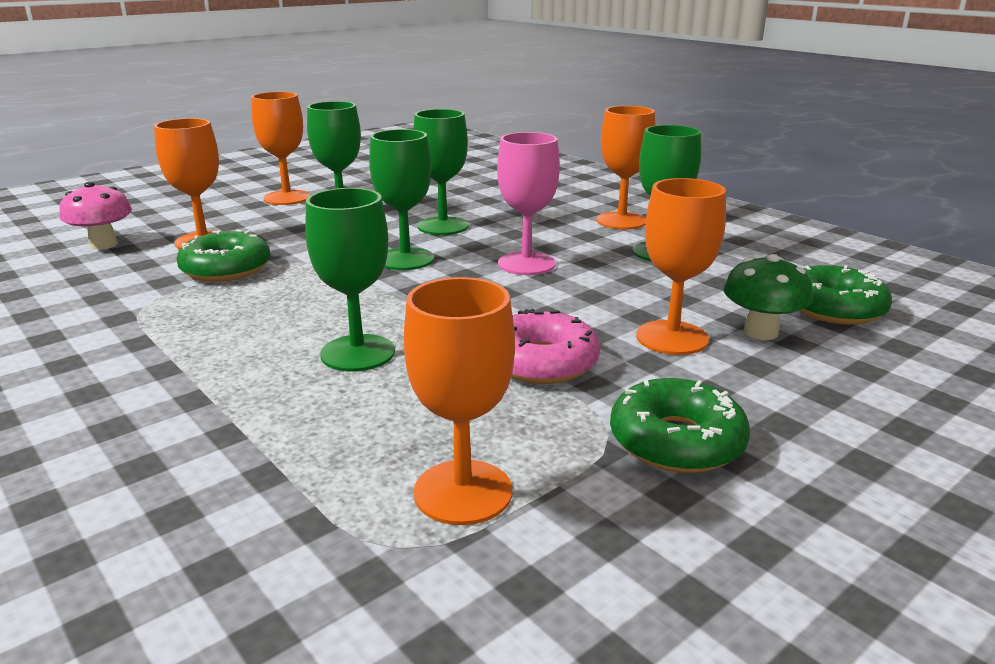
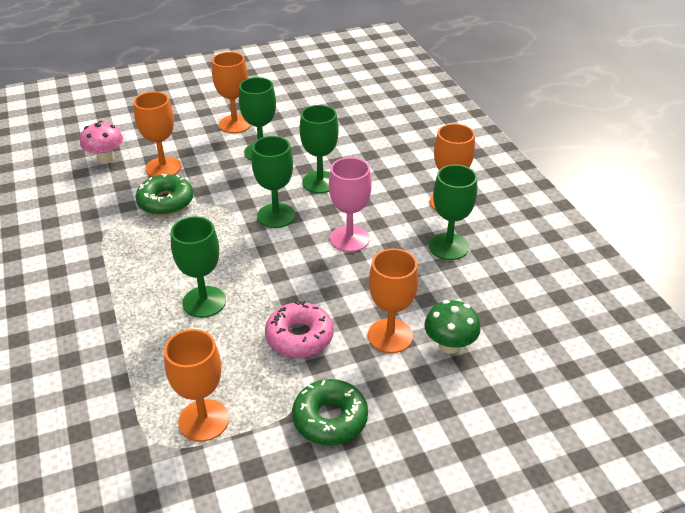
camera: 20 degrees right, 15 degrees up
(833, 308) = (518, 335): green donut -> none

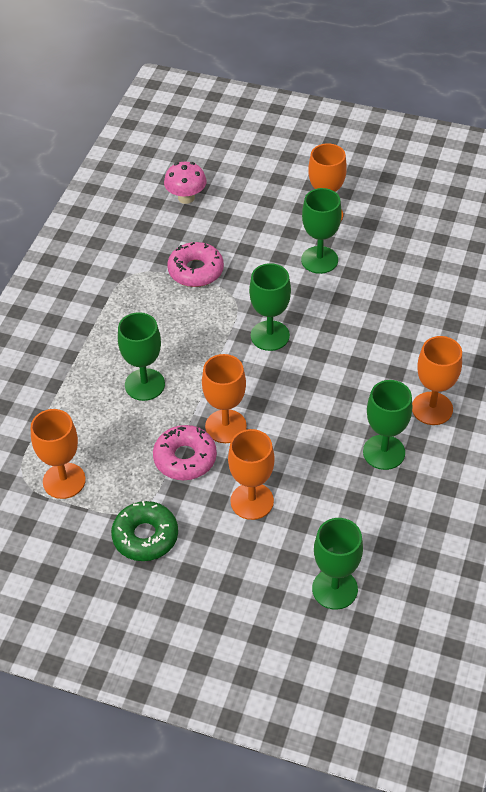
camera: 40 degrees right, 10 degrees up
(163, 167) = (223, 233): orange goblet -> orange goblet (225, 426)
(166, 202) = (196, 271): green donut -> pink donut
(320, 182) = (339, 321): green goblet -> green goblet (334, 589)
(349, 239) = (308, 394): pink goblet -> none
(449, 345) = (289, 539): green mushroom -> none

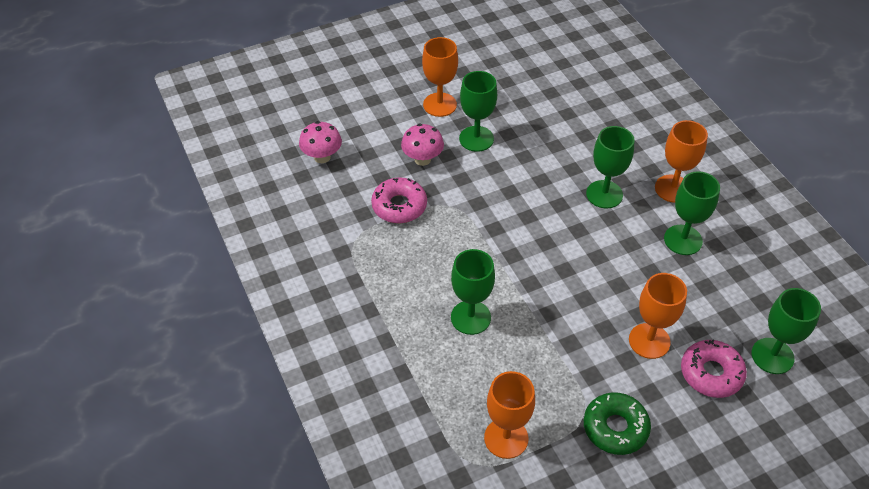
camera: 45 degrees left, 0 degrees up
(185, 458) = (568, 348): pink donut -> pink donut (711, 373)
(225, 426) = (565, 302): orange goblet -> none
(257, 248) = (422, 159): none -> pink mushroom
(270, 335) = (511, 215): green goblet -> green goblet (604, 194)

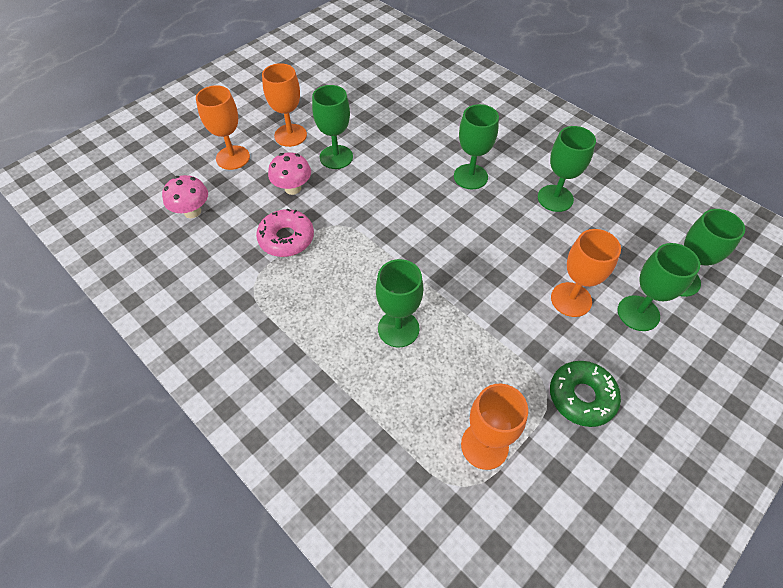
camera: 20 degrees left, 5 degrees up
(673, 189) = (525, 156): orange goblet -> orange goblet (233, 157)
(711, 373) = (638, 313): pink donut -> green goblet

